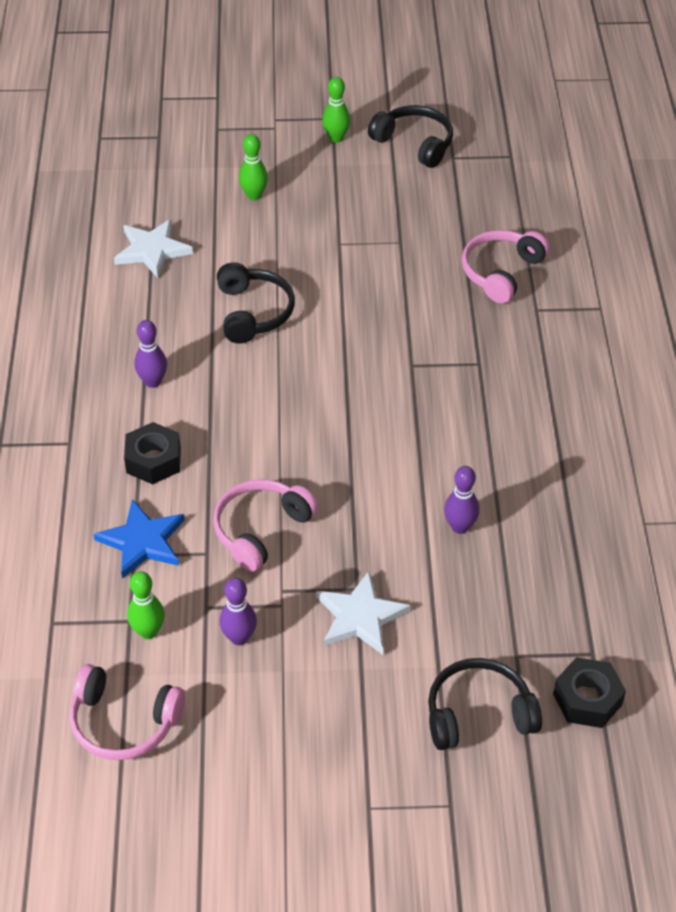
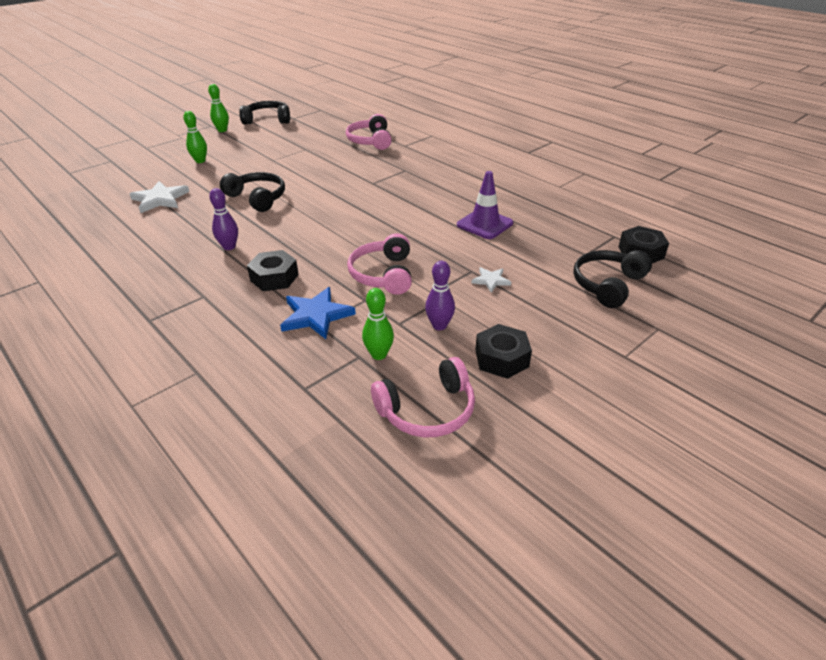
camera: 40 degrees left, 10 degrees down
(250, 719) = (501, 358): none -> black nut
(360, 617) = (491, 280): white star -> white star, size x0.56
(460, 527) = (484, 224): purple bowling pin -> purple traffic cone

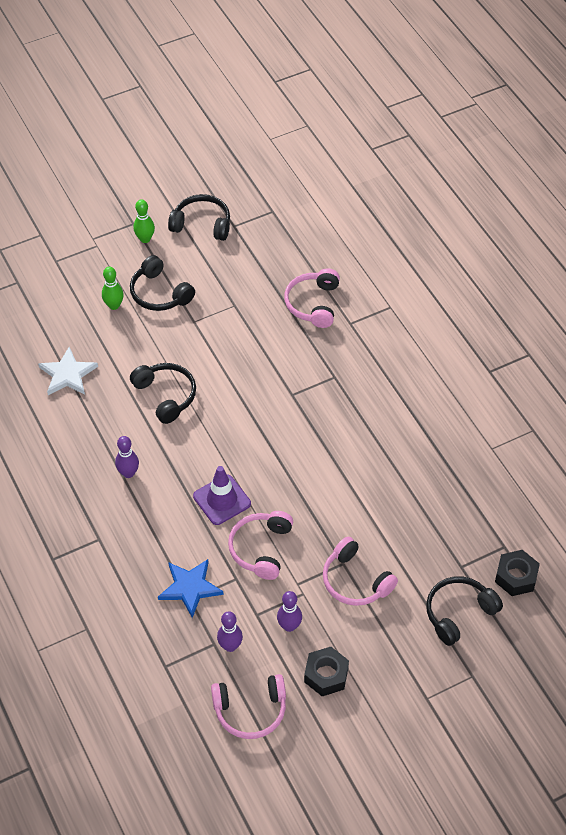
camera: 15 degrees right, 15 degrees up
(240, 151) = (159, 293): none -> black headphones
(274, 277) = (163, 529): black nut -> none
(379, 355) = (230, 646): green bowling pin -> purple bowling pin
(484, 224) = (383, 496): purple traffic cone -> purple traffic cone (222, 500)
(491, 280) = (355, 581): white star -> pink headphones

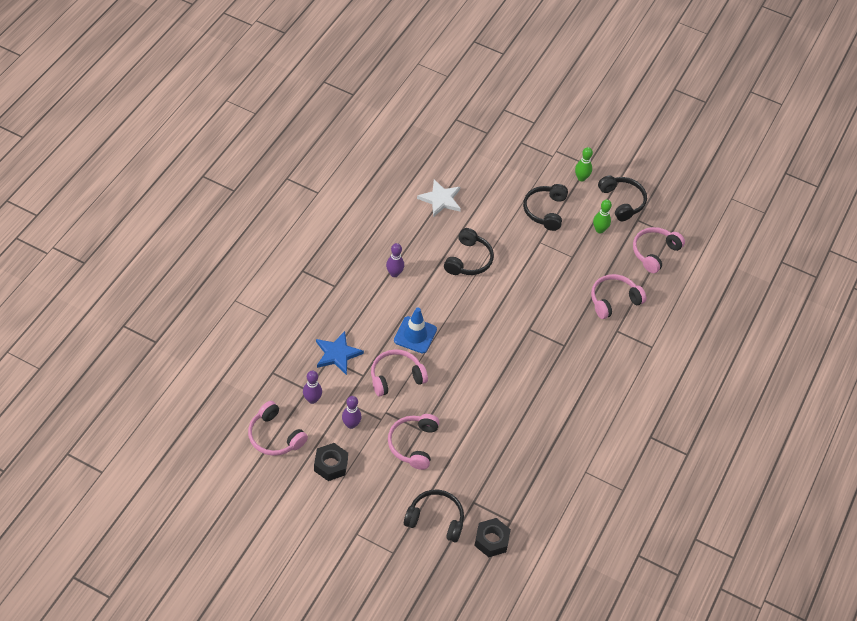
camera: 50 degrees right, 0 degrees up
(114, 305) = (514, 192): green bowling pin -> green bowling pin (599, 230)
(222, 500) = (415, 335): purple traffic cone -> blue traffic cone
(283, 237) = (654, 252): none -> pink headphones

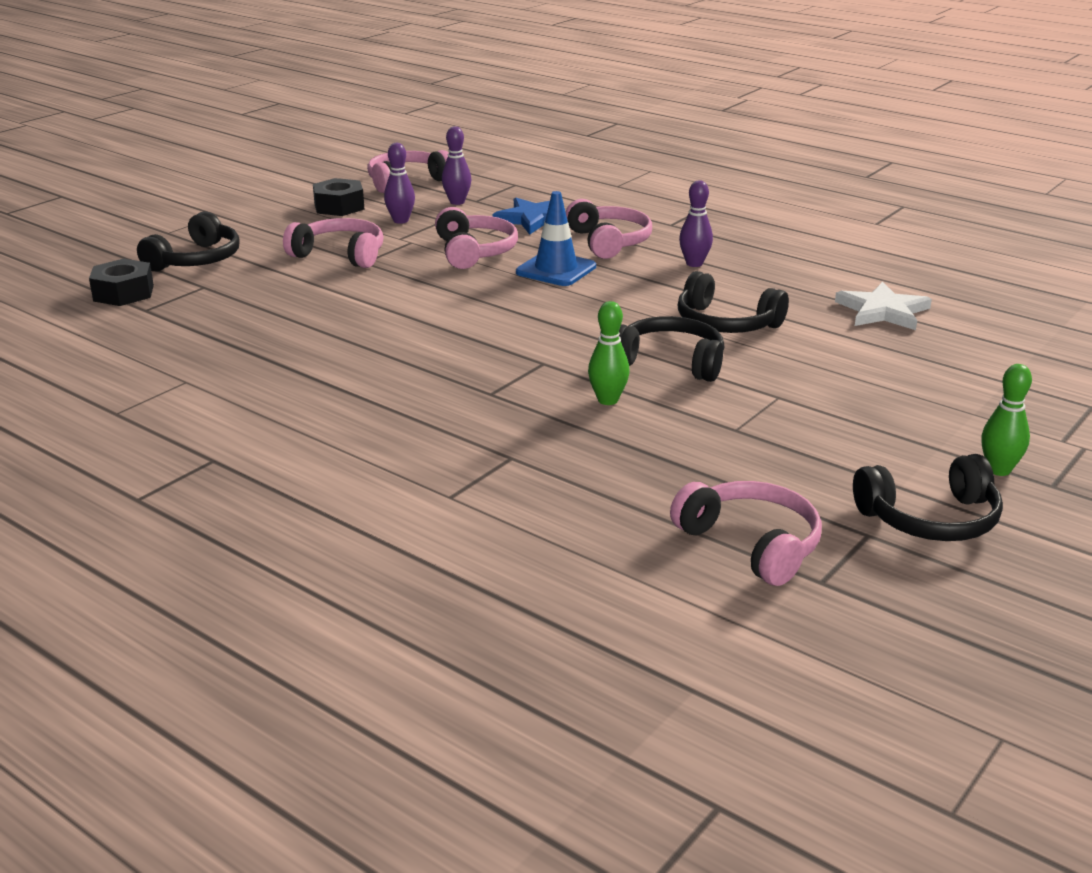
camera: 105 degrees right, 25 degrees down
(545, 211) = (874, 412): black headphones -> black headphones (670, 362)
(599, 230) = (823, 473): green bowling pin -> green bowling pin (608, 400)
(613, 300) = (599, 464): pink headphones -> pink headphones (609, 242)

